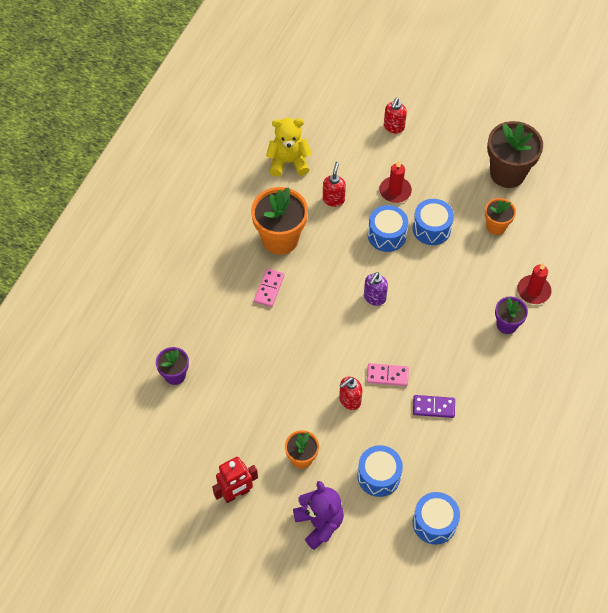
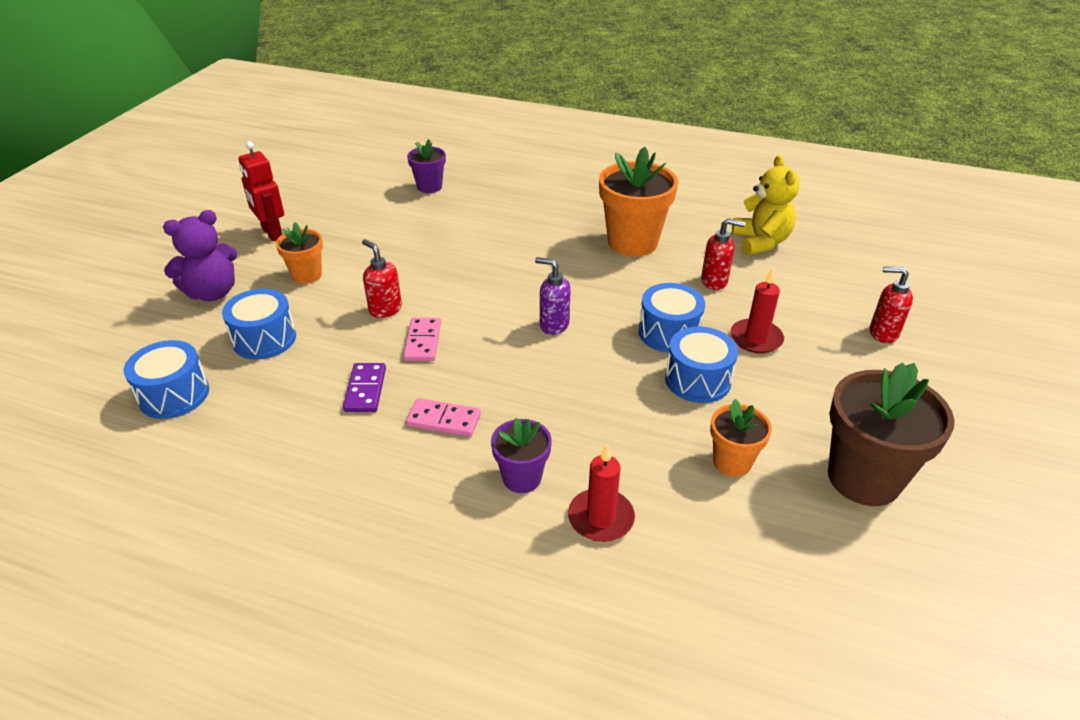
camera: 85 degrees right, 20 degrees down
(269, 288) = (553, 238): pink domino -> pink domino (444, 420)

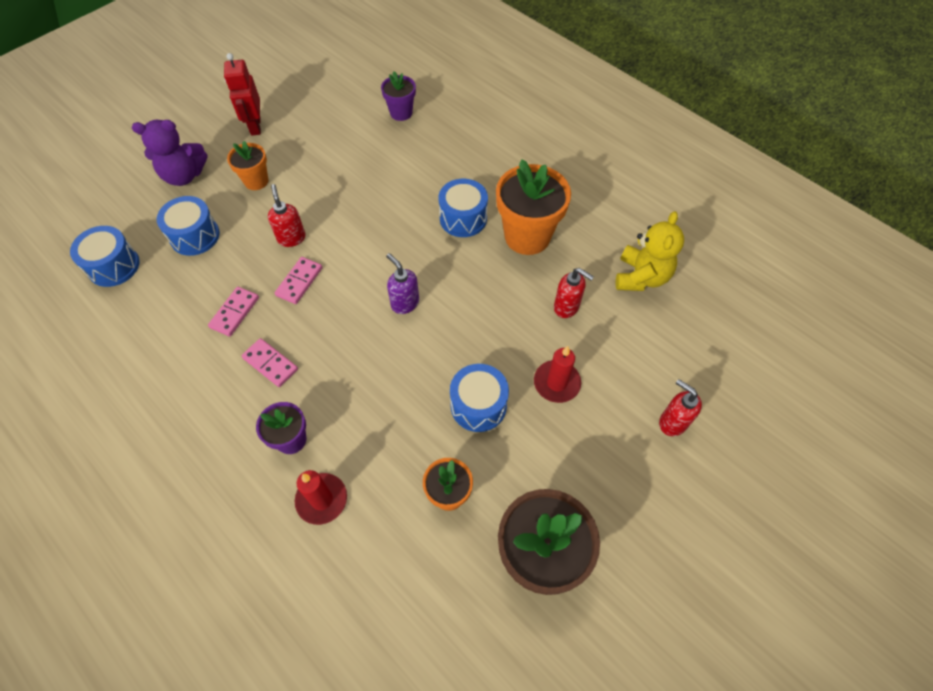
camera: 25 degrees right, 20 degrees up
(365, 390) = (234, 312): purple domino -> pink domino
(669, 333) = (489, 348): blue drum -> blue drum (463, 218)

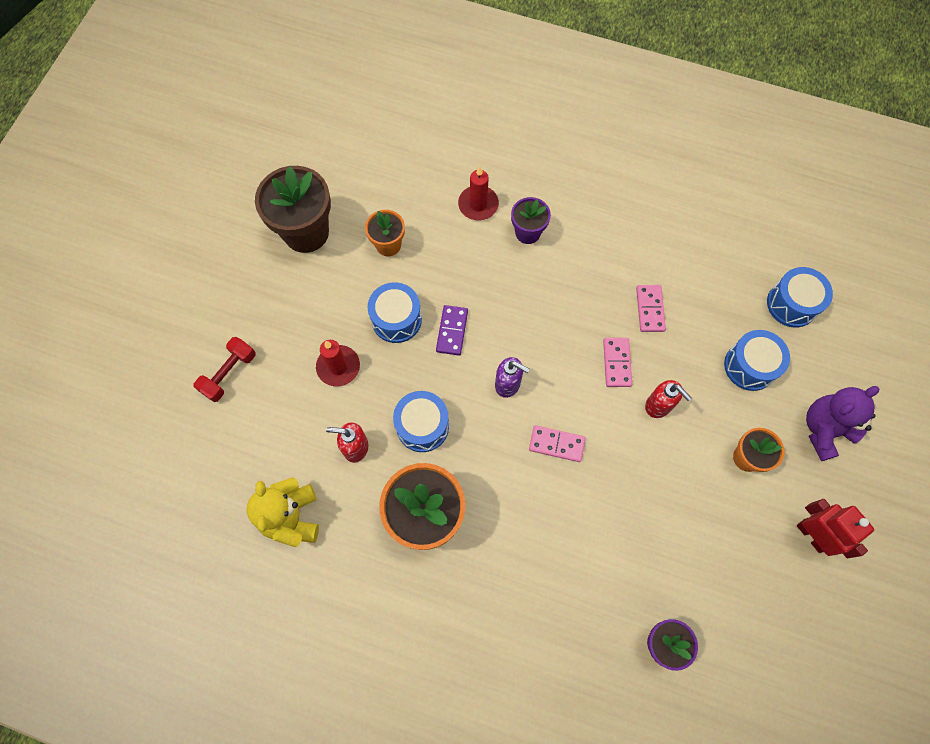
camera: 155 degrees right, 10 degrees up
(270, 363) = (586, 280): pink domino -> pink domino (556, 444)
(429, 370) = (452, 331): none -> purple domino
(463, 218) = (503, 510): blue drum -> blue drum (422, 426)
(672, 422) = (229, 374): red soap dispenser -> red dumbbell

